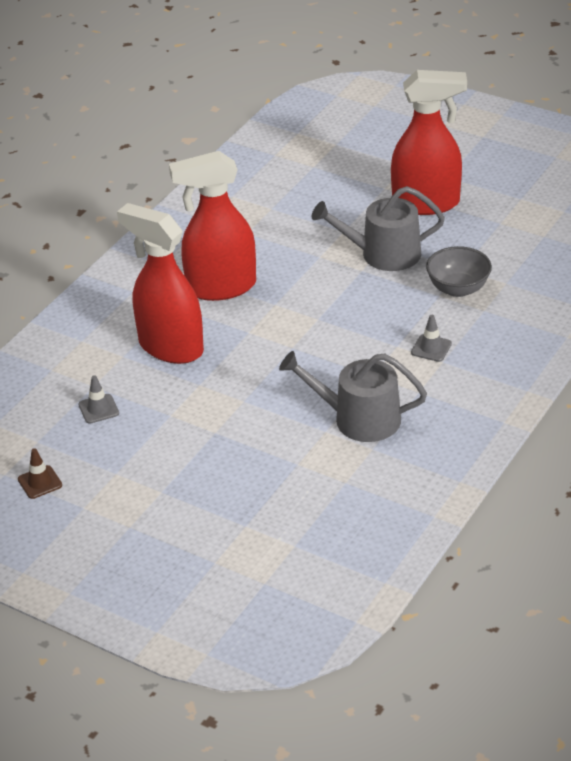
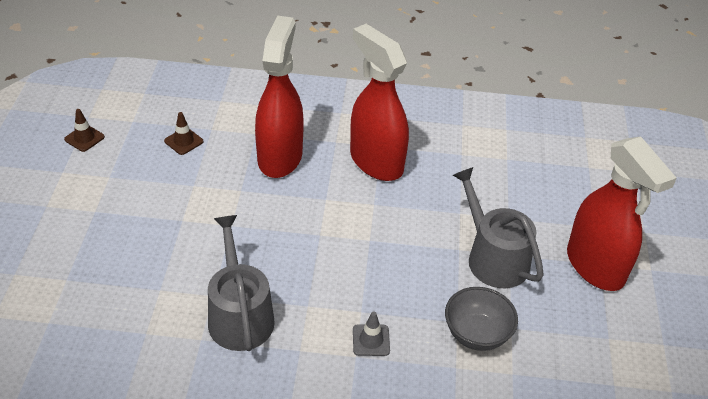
camera: 60 degrees right, 5 degrees up
(98, 409) = (183, 141): grey traffic cone -> brown traffic cone

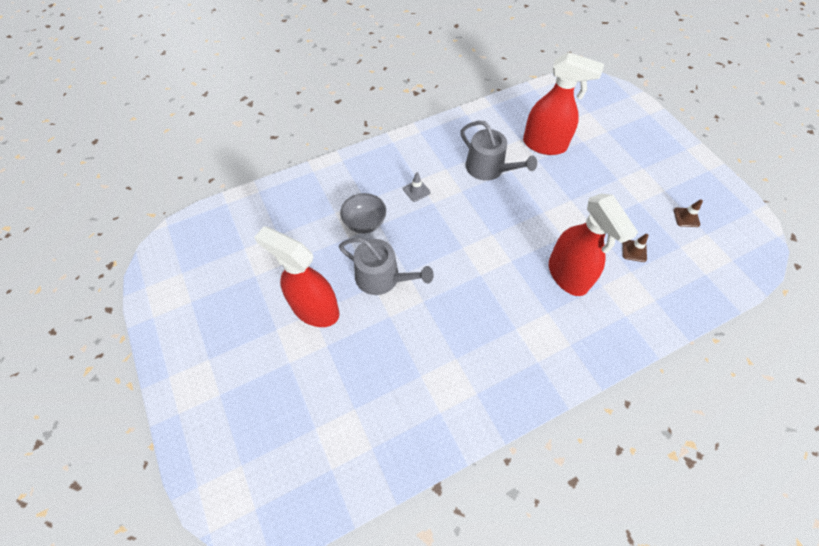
camera: 150 degrees right, 15 degrees up
(376, 162) = (507, 311): red spray bottle -> red spray bottle (545, 145)

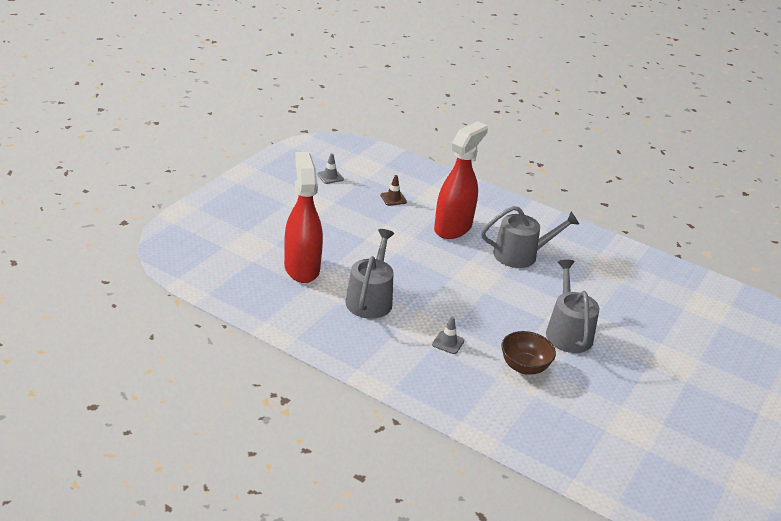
camera: 125 degrees left, 25 degrees down
(314, 309) = (642, 364): red spray bottle -> none
(364, 223) = (524, 367): grey bowl -> brown bowl
(502, 309) = (521, 255): none -> grey watering can
(686, 217) = (330, 177): brown traffic cone -> grey traffic cone

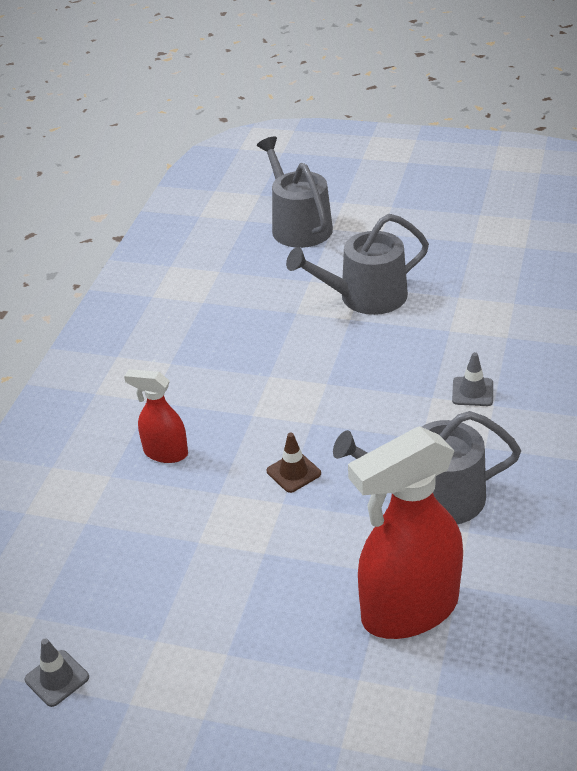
camera: 100 degrees left, 5 degrees up
(393, 198) = (103, 553): brown traffic cone -> brown traffic cone (293, 472)
(453, 228) = (165, 453): red spray bottle -> red spray bottle, size x0.52
(521, 255) = (204, 366): grey watering can -> grey watering can (298, 225)
(524, 367) = (466, 319): brown bowl -> none

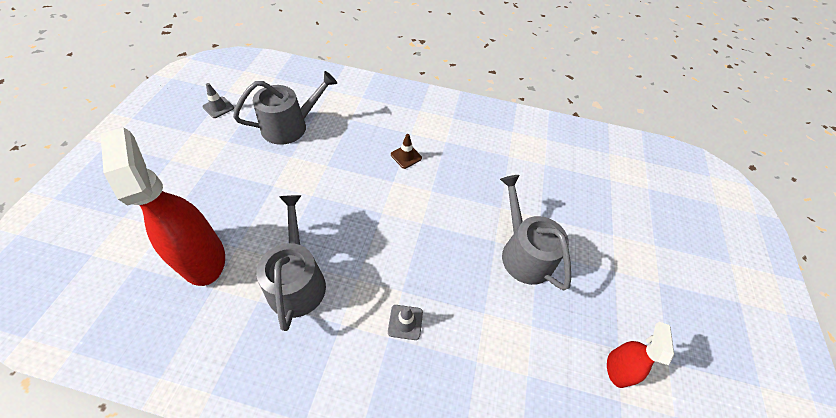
camera: 80 degrees right, 15 degrees up
(165, 453) = (364, 141): red spray bottle -> red spray bottle (617, 368)
(293, 472) = (336, 201): brown traffic cone -> brown traffic cone (406, 156)
(298, 225) = (611, 211): grey watering can -> grey watering can (290, 126)

